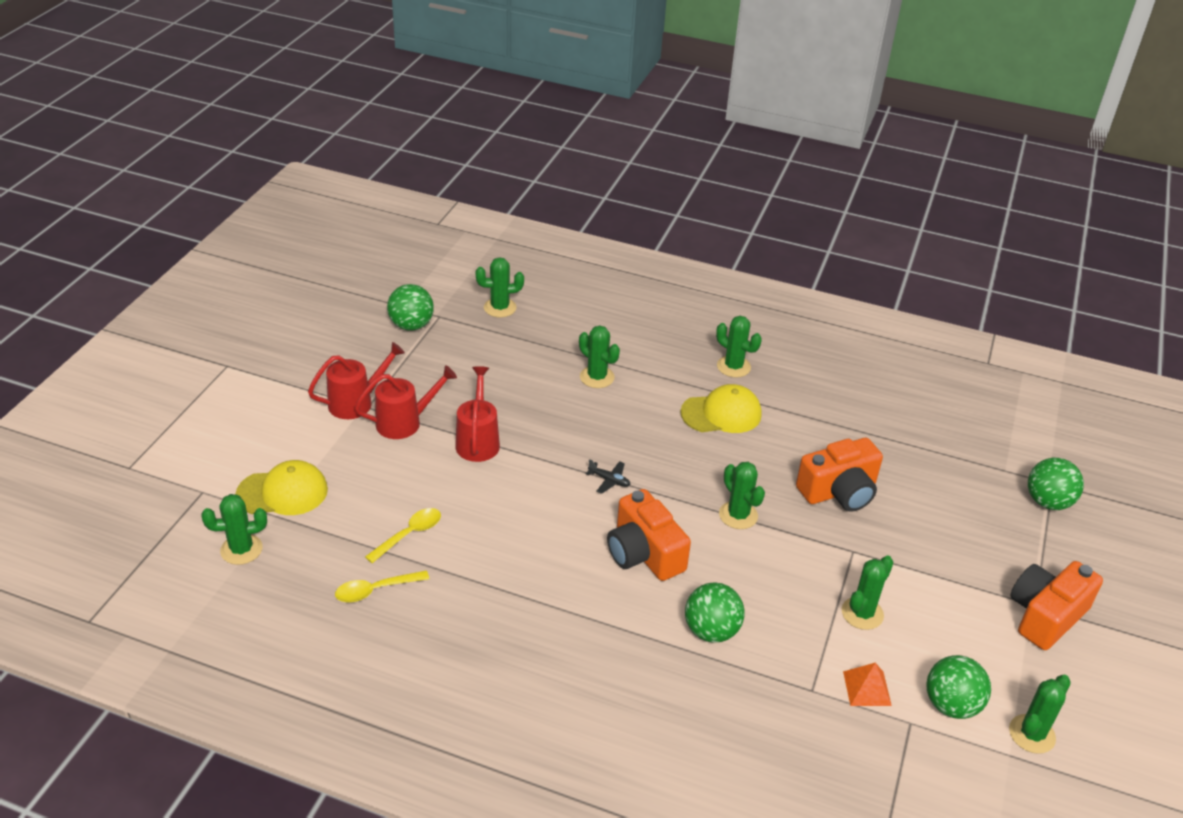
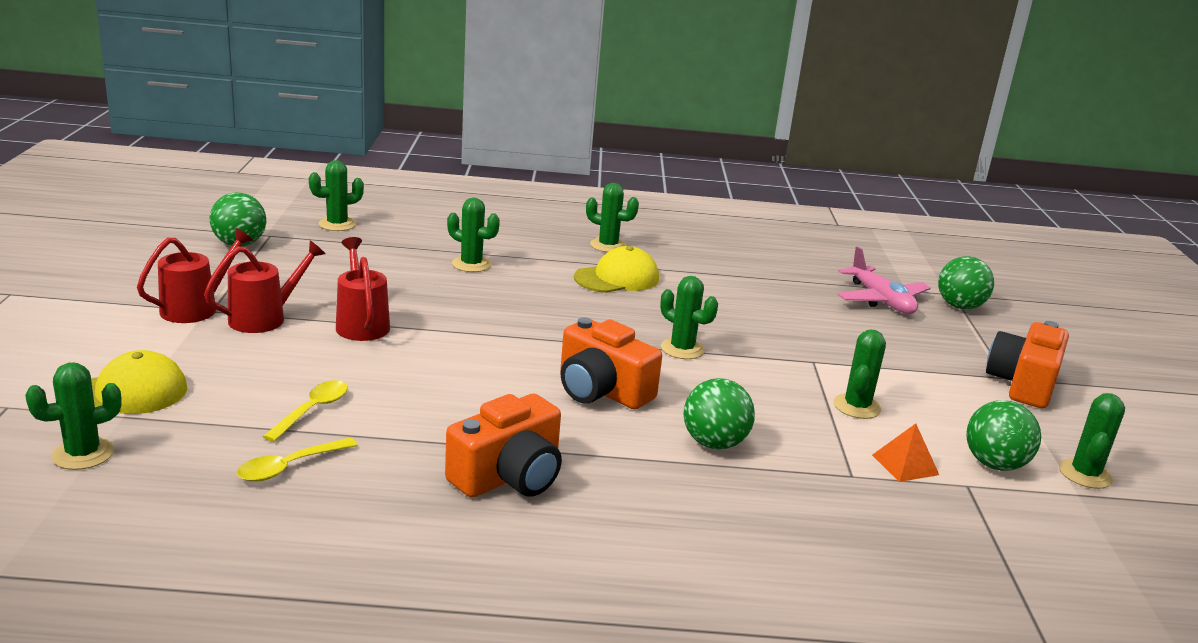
camera: 20 degrees left, 15 degrees down
(609, 480) = (529, 338): black plane -> none
(839, 491) = (769, 320): orange camera -> orange camera (509, 476)
(968, 481) = (881, 300): none -> pink plane

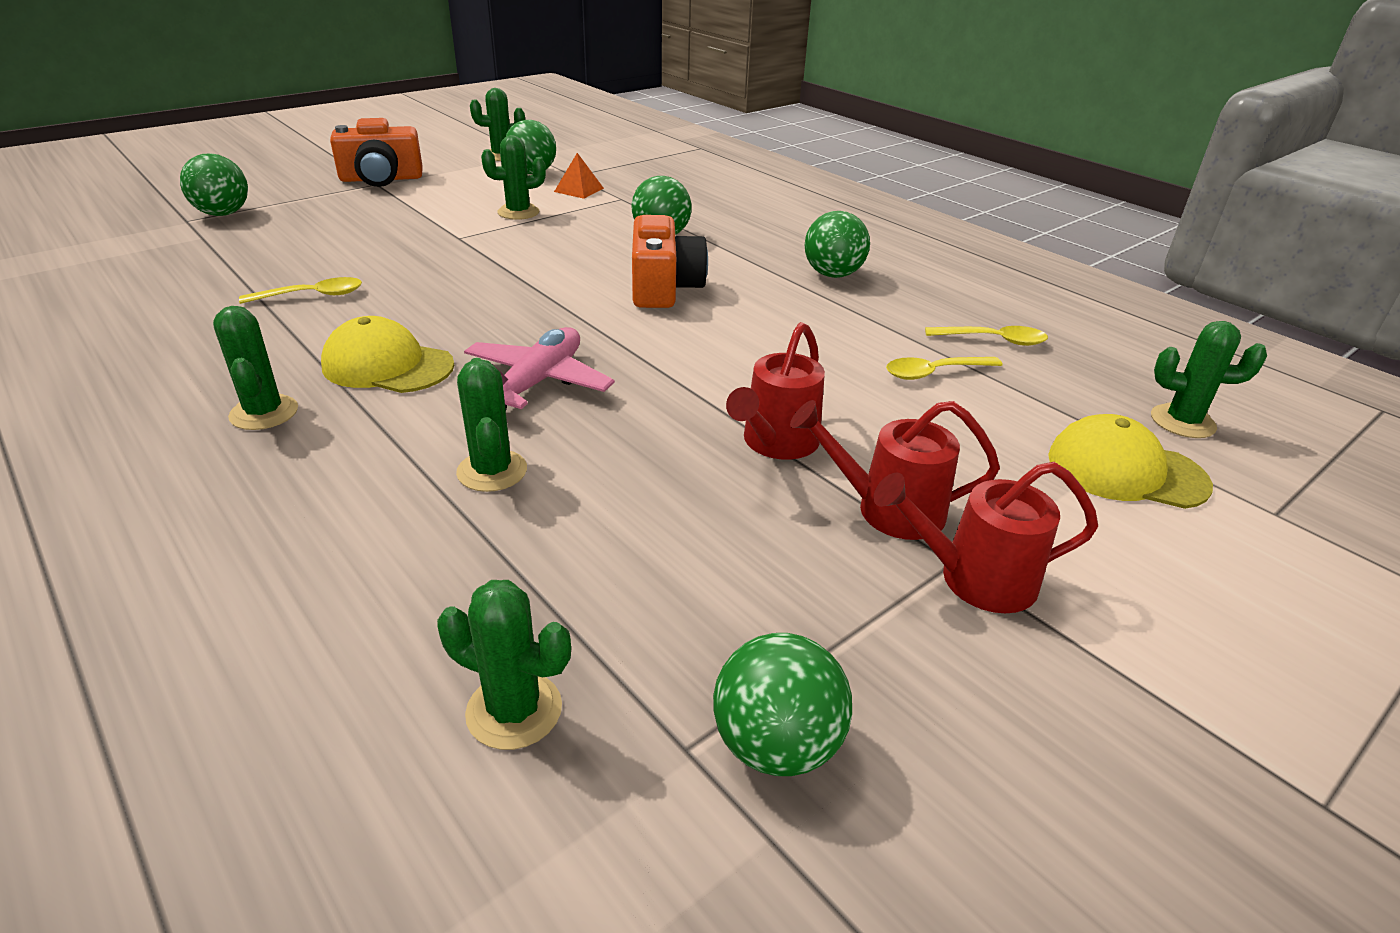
camera: 130 degrees left, 10 degrees up
(509, 476) = (833, 274): orange camera -> green ball
(682, 349) = (526, 283): green cactus -> none
(750, 289) = (312, 296): none -> yellow spoon
(881, 300) = (254, 241): pink plane -> pink plane (537, 382)

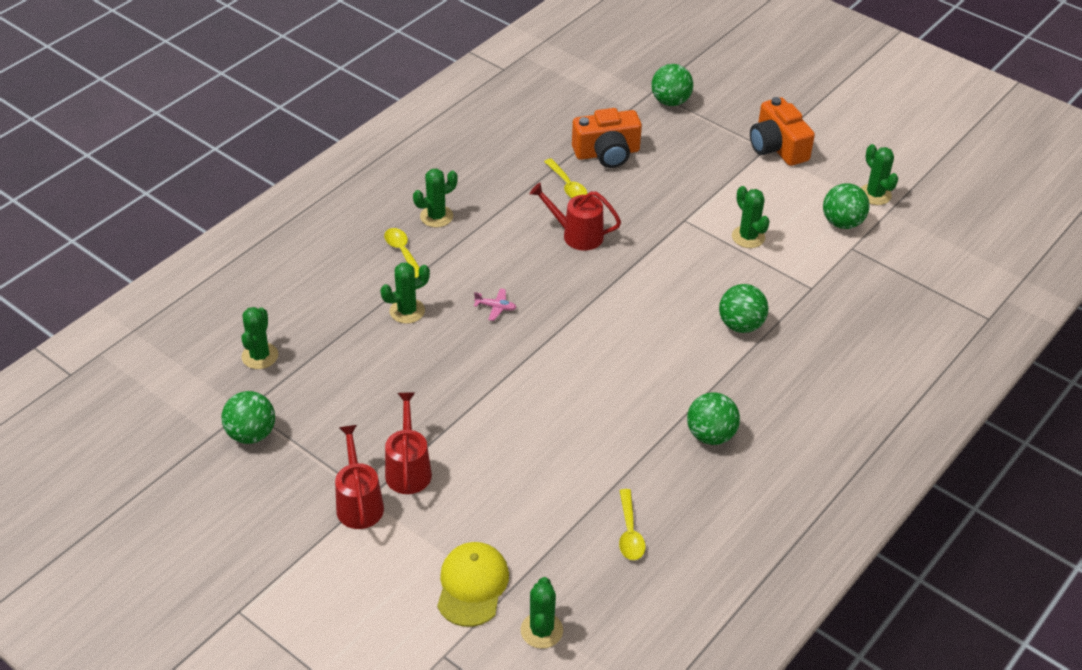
camera: 80 degrees right, 10 degrees up
(387, 365) = (495, 243): yellow cap -> none
(537, 382) = (496, 307): pink plane -> pink plane, size x0.47
(579, 190) = (817, 259): orange pyramid -> none
(664, 287) = (646, 341): orange camera -> orange camera (607, 153)
(776, 443) = (459, 418): red watering can -> red watering can (576, 235)
(934, 373) = (567, 495): yellow spoon -> yellow spoon (403, 252)

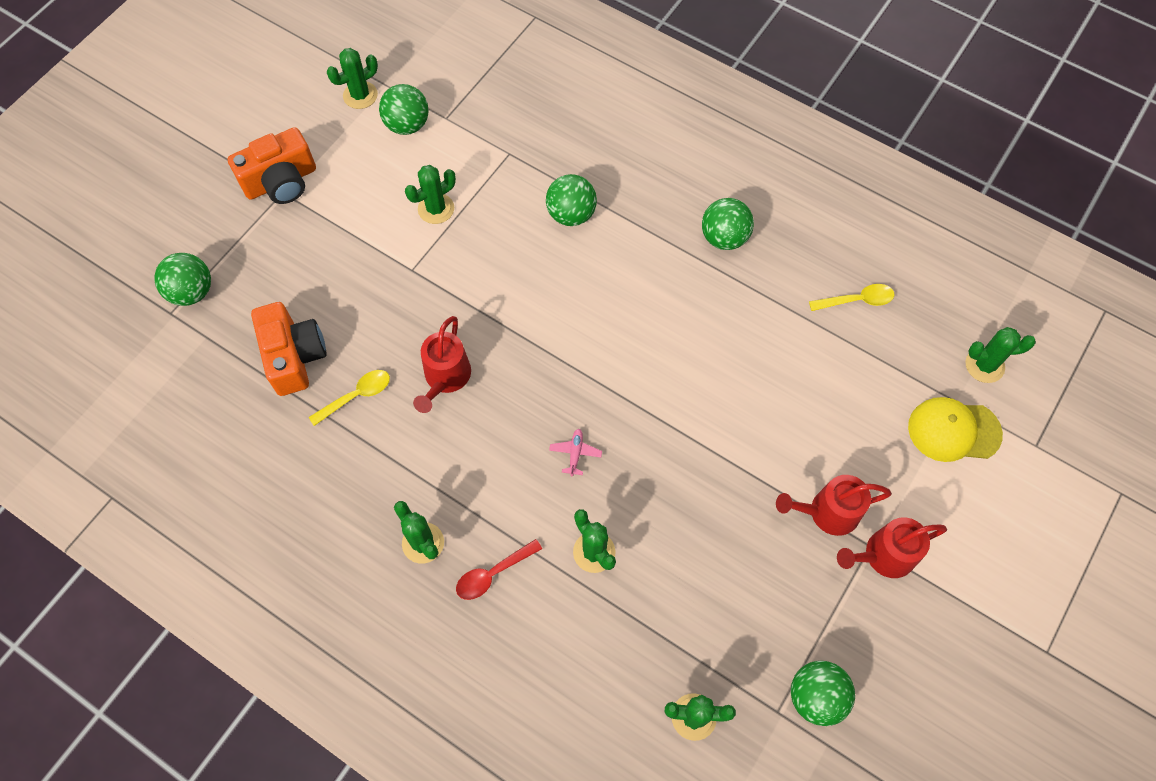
camera: 95 degrees left, 20 degrees up
(403, 252) = (493, 574): yellow spoon -> red spoon

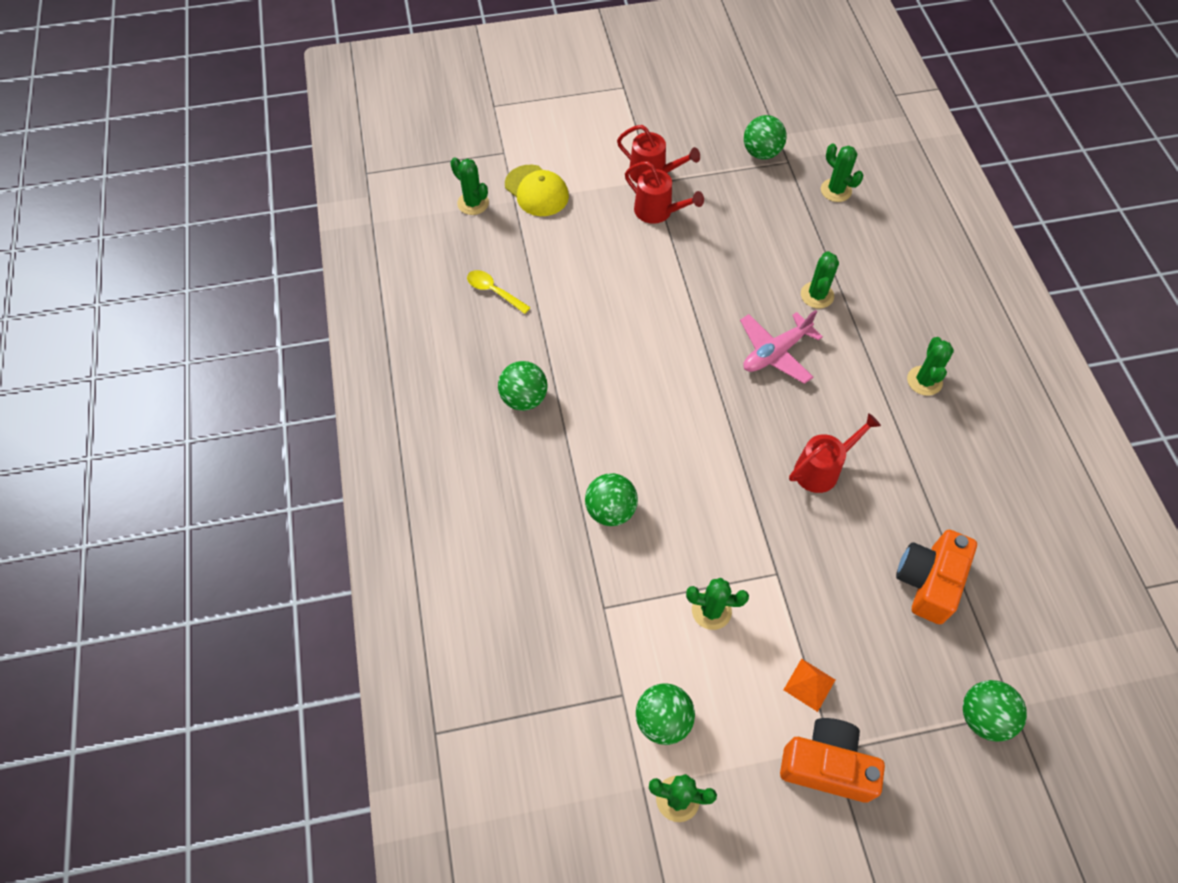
camera: 135 degrees left, 5 degrees down
(329, 217) = (809, 685): none -> orange pyramid
(356, 396) = (899, 510): yellow spoon -> none
(493, 574) = (891, 331): red spoon -> none
(575, 453) = (775, 353): pink plane -> pink plane, size x2.12

